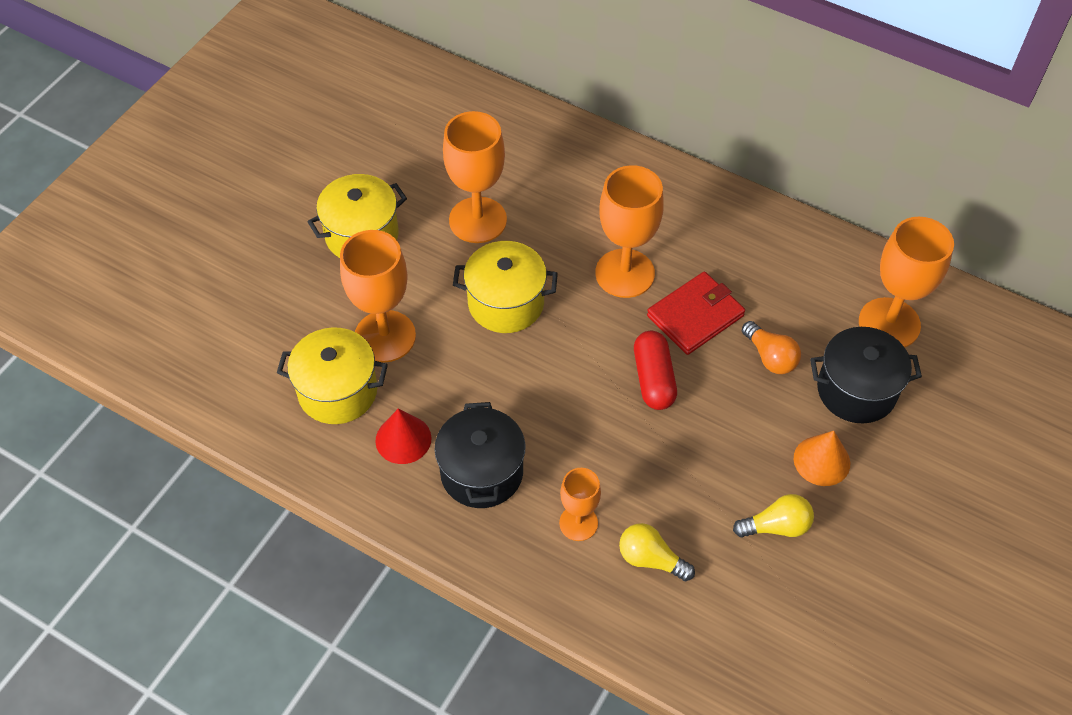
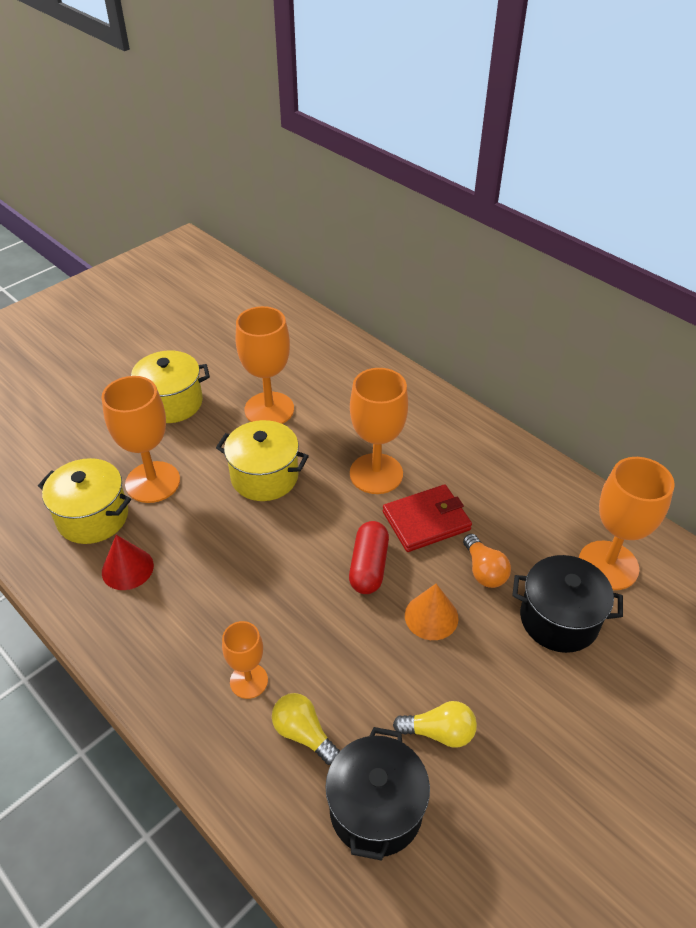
camera: 15 degrees right, 10 degrees down
(481, 472) = (181, 613): black pot -> black pot (376, 809)
(821, 460) = (505, 678): orange cone -> orange cone (431, 616)

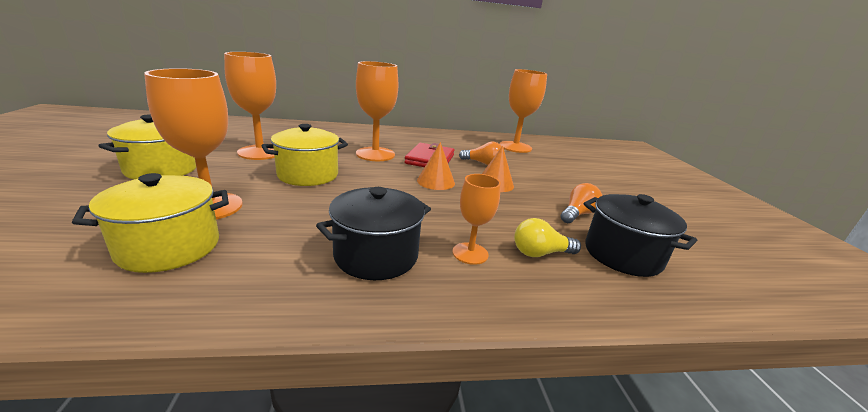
camera: 55 degrees left, 20 degrees down
(127, 568) = (267, 256): red cone -> none
(369, 566) = (436, 181): red capsule -> orange cone
(439, 732) = (577, 214): yellow light bulb -> orange light bulb
(559, 619) = (533, 164): black pot -> black pot (376, 255)

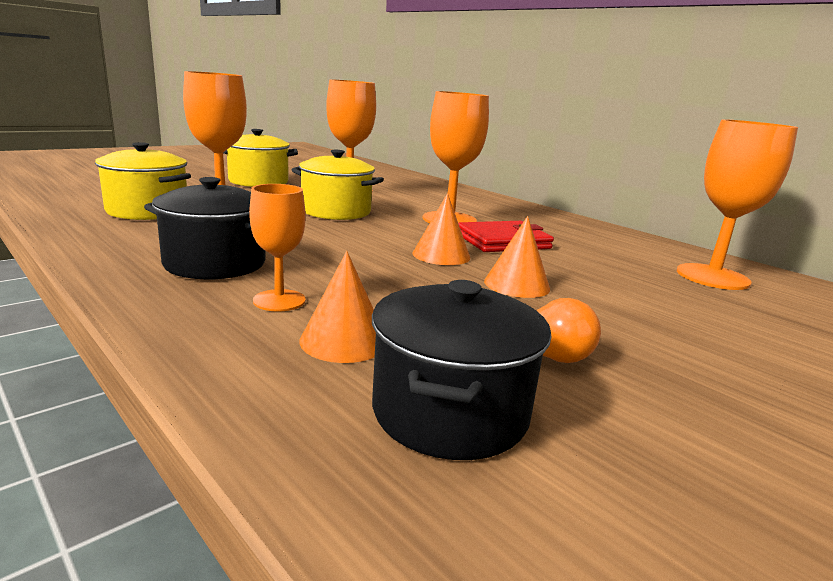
camera: 55 degrees right, 5 degrees down
(483, 163) = (572, 268): orange light bulb -> none
(540, 253) = (344, 340): yellow light bulb -> orange cone

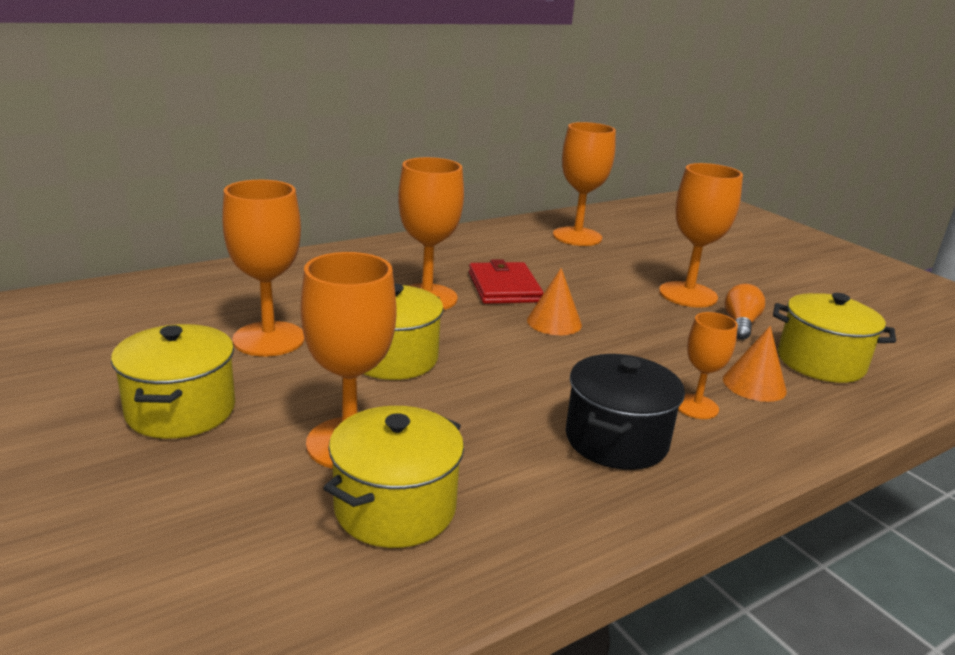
camera: 80 degrees left, 5 degrees up
(450, 412) = (820, 362): black pot -> yellow pot
(516, 284) = (620, 306): orange cone -> none
(609, 328) = (688, 295): none -> orange goblet

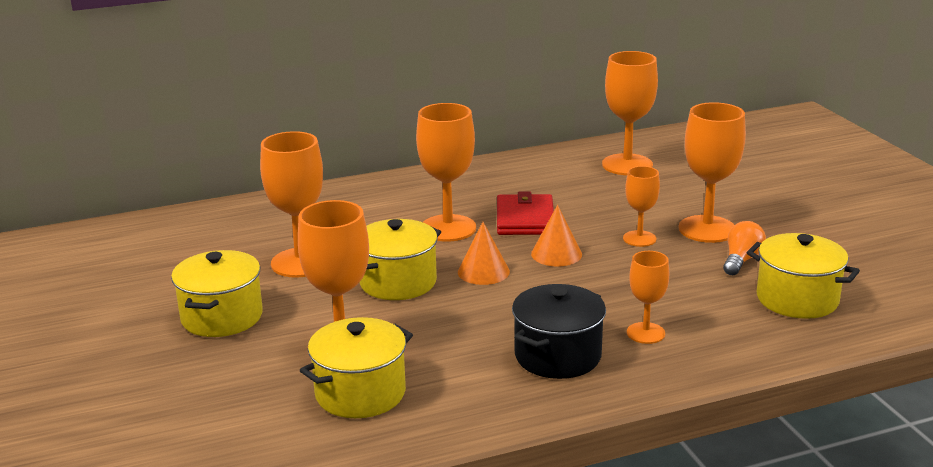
camera: 15 degrees right, 0 degrees up
(629, 305) = (639, 239): none -> orange goblet
(754, 385) = (714, 317): orange cone -> orange cone (483, 271)

